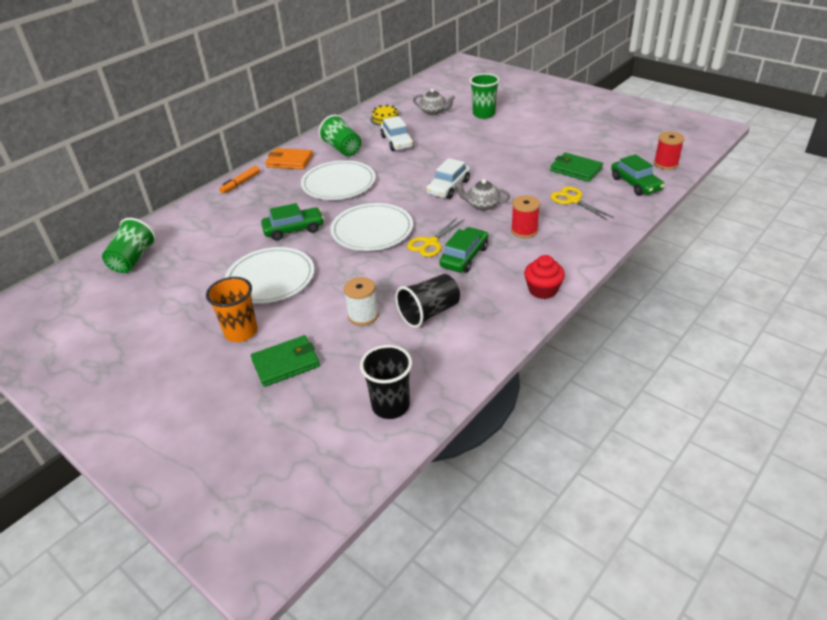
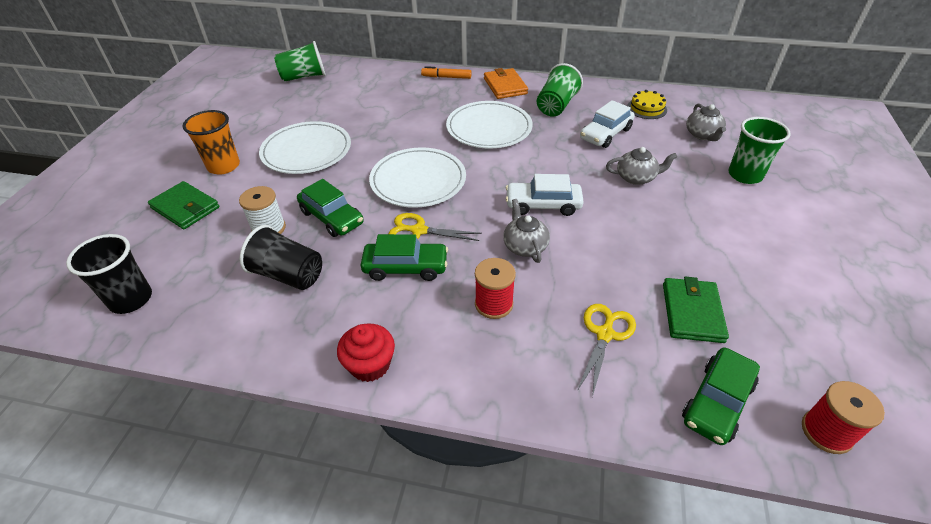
camera: 60 degrees right, 5 degrees up
(294, 229) = (390, 133): green car -> green car (332, 217)
(453, 147) = (636, 177): none -> grey teapot

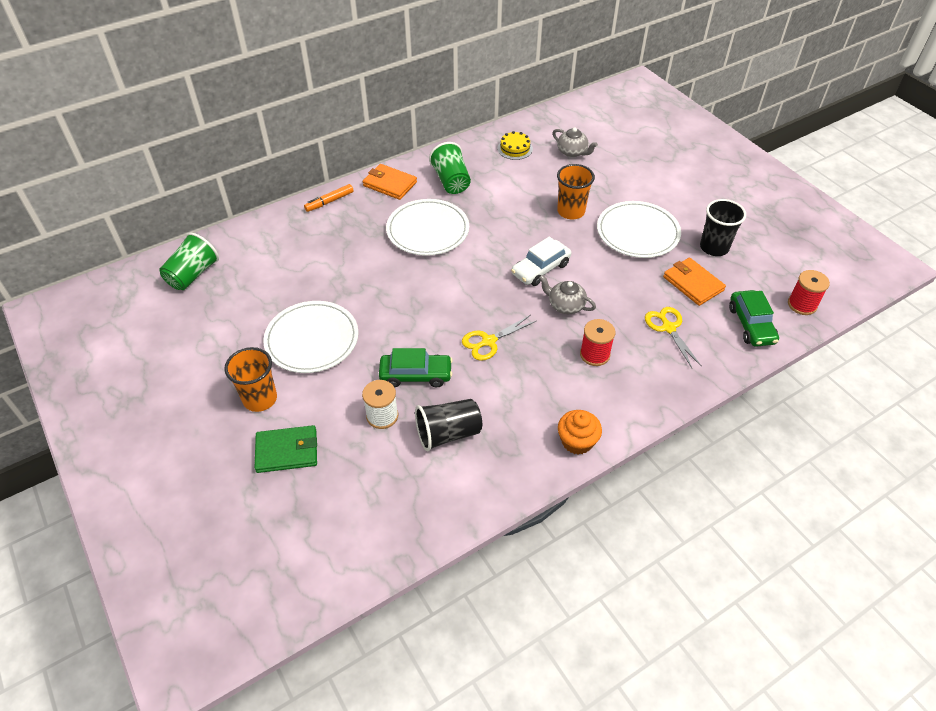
camera: 45 degrees left, 5 degrees up
(131, 299) = (363, 535): black cup -> black cup (714, 247)
(370, 365) = (577, 441): red cupcake -> orange cupcake
(405, 267) = (515, 371): green car -> none
(418, 180) = (436, 306): white plate -> white plate (637, 232)
(605, 134) = (513, 187): white car -> none
(636, 177) = (571, 211): grey teapot -> orange cup
(692, 312) = (693, 283): green wallet -> orange wallet
(745, 175) = (627, 171): green cup -> none

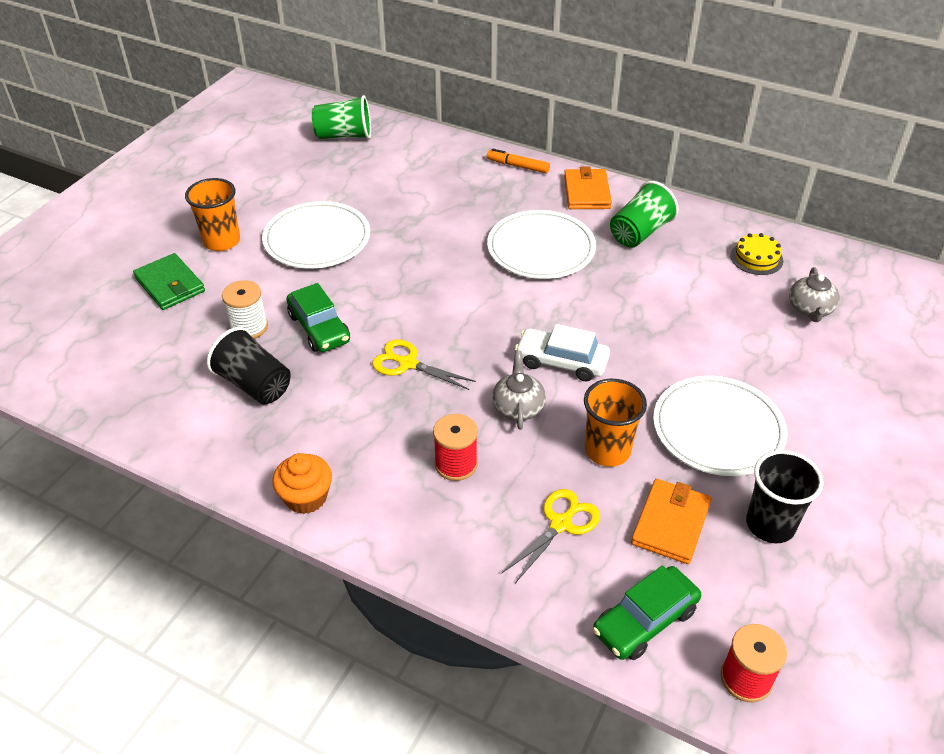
camera: 60 degrees right, 5 degrees down
(571, 211) = (692, 350): orange cup -> orange cup (607, 450)

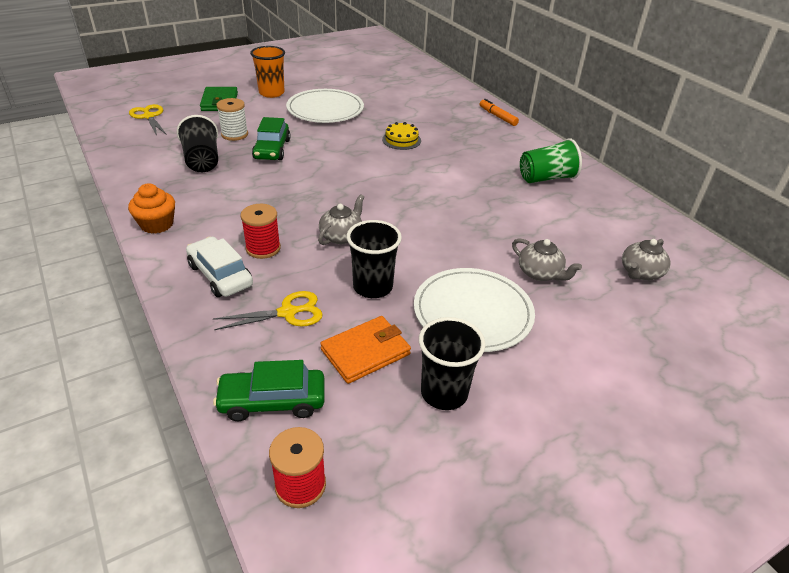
camera: 30 degrees right, 5 degrees down
(344, 136) = (402, 70): green cup -> none
(408, 363) = (301, 186): yellow scissors -> yellow scissors (149, 116)
(541, 248) = (462, 162): white plate -> none
(561, 362) = (402, 225): white car -> white car (220, 275)
(587, 192) = (531, 144): orange wallet -> none
(607, 450) = (372, 287): orange cup -> black cup
(733, 354) = (540, 273): none -> grey teapot
(756, 258) = (627, 225): yellow cake -> yellow cake (401, 140)

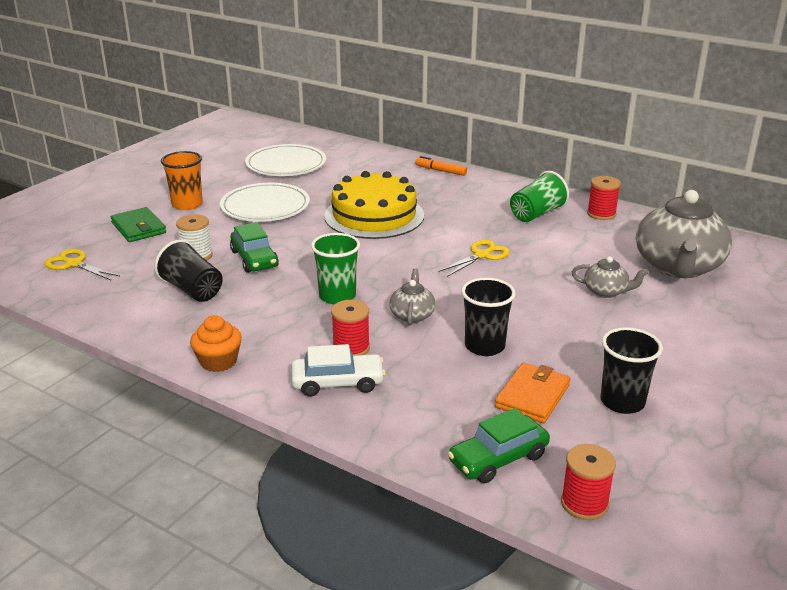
camera: 25 degrees left, 10 degrees down
(220, 275) = (337, 383): white car -> white car turned 150 degrees clockwise
(288, 313) = (435, 391): yellow scissors -> yellow scissors (482, 255)
(300, 200) = (337, 296): none -> green cup
(401, 140) = (374, 215): yellow cake -> yellow cake, size x2.32
(473, 312) = (584, 338): white plate -> white plate (286, 164)
(610, 196) = (601, 214): none -> red spool
(640, 273) = (678, 267): grey teapot -> grey teapot, size x2.17

